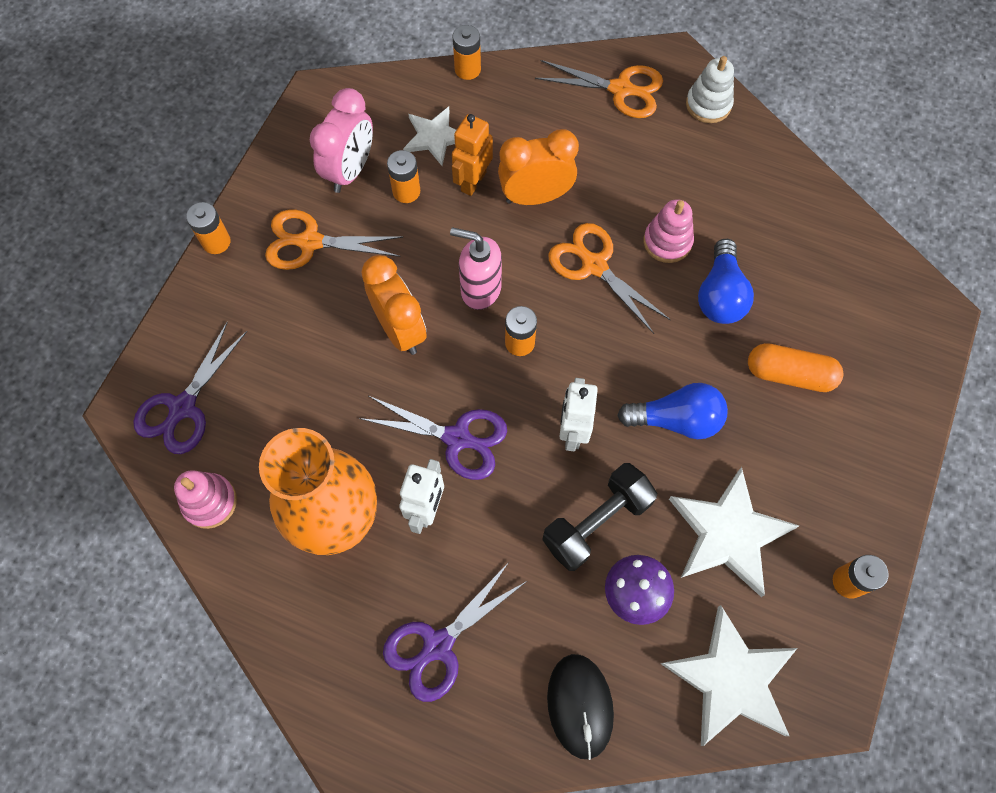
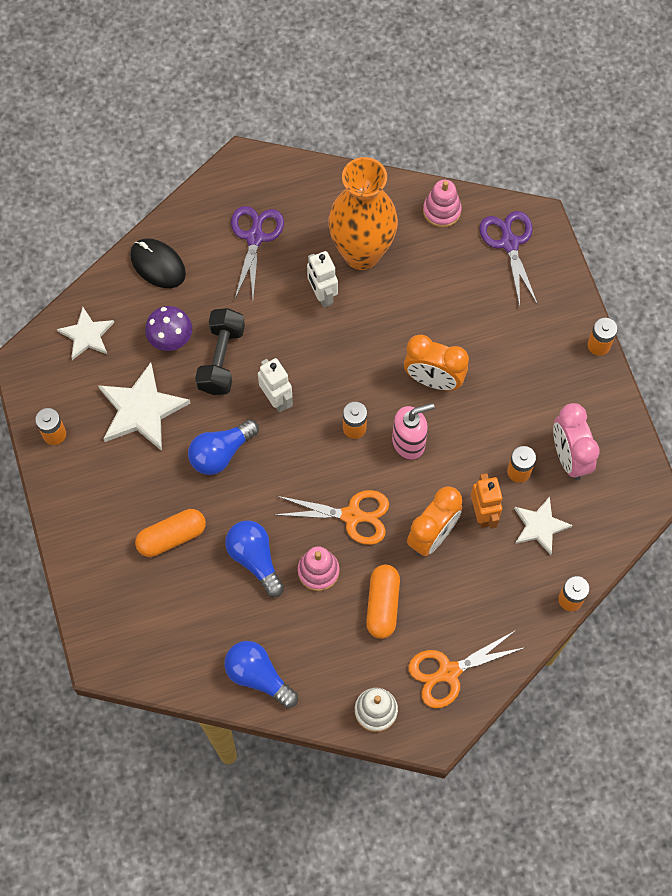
camera: 140 degrees right, 0 degrees up
(309, 242) = (543, 390): orange scissors -> none
(458, 438) = (339, 344): purple scissors -> none
(632, 175) = (382, 605): none -> orange capsule
(731, 679) = (87, 335): white star -> white star, size x0.62
(793, 197) = (258, 676): none -> blue light bulb

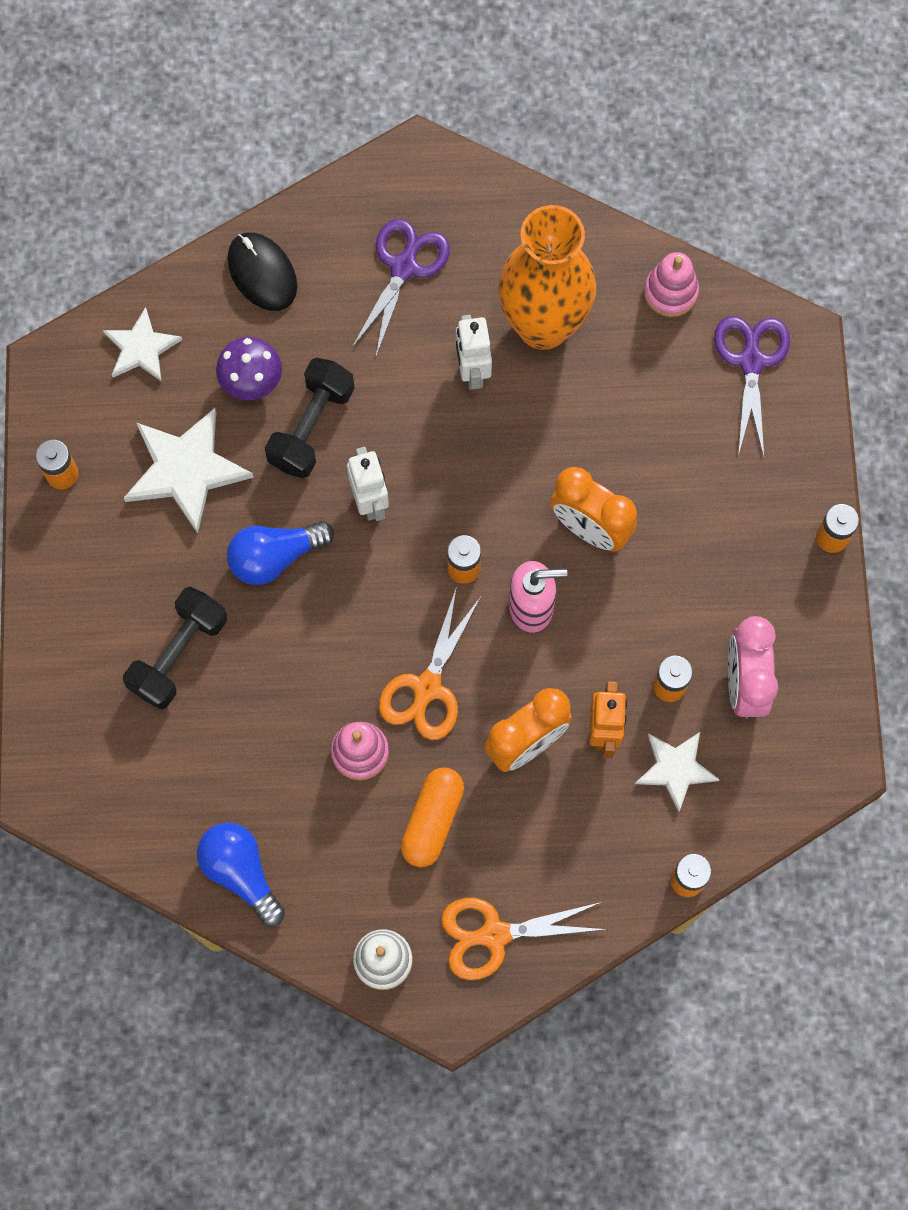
camera: 15 degrees right, 5 degrees up
(172, 537) = (179, 654): orange capsule -> black dumbbell
(255, 559) = (280, 713): blue light bulb -> none
(352, 516) = (427, 688): orange scissors -> orange scissors turned 90 degrees clockwise

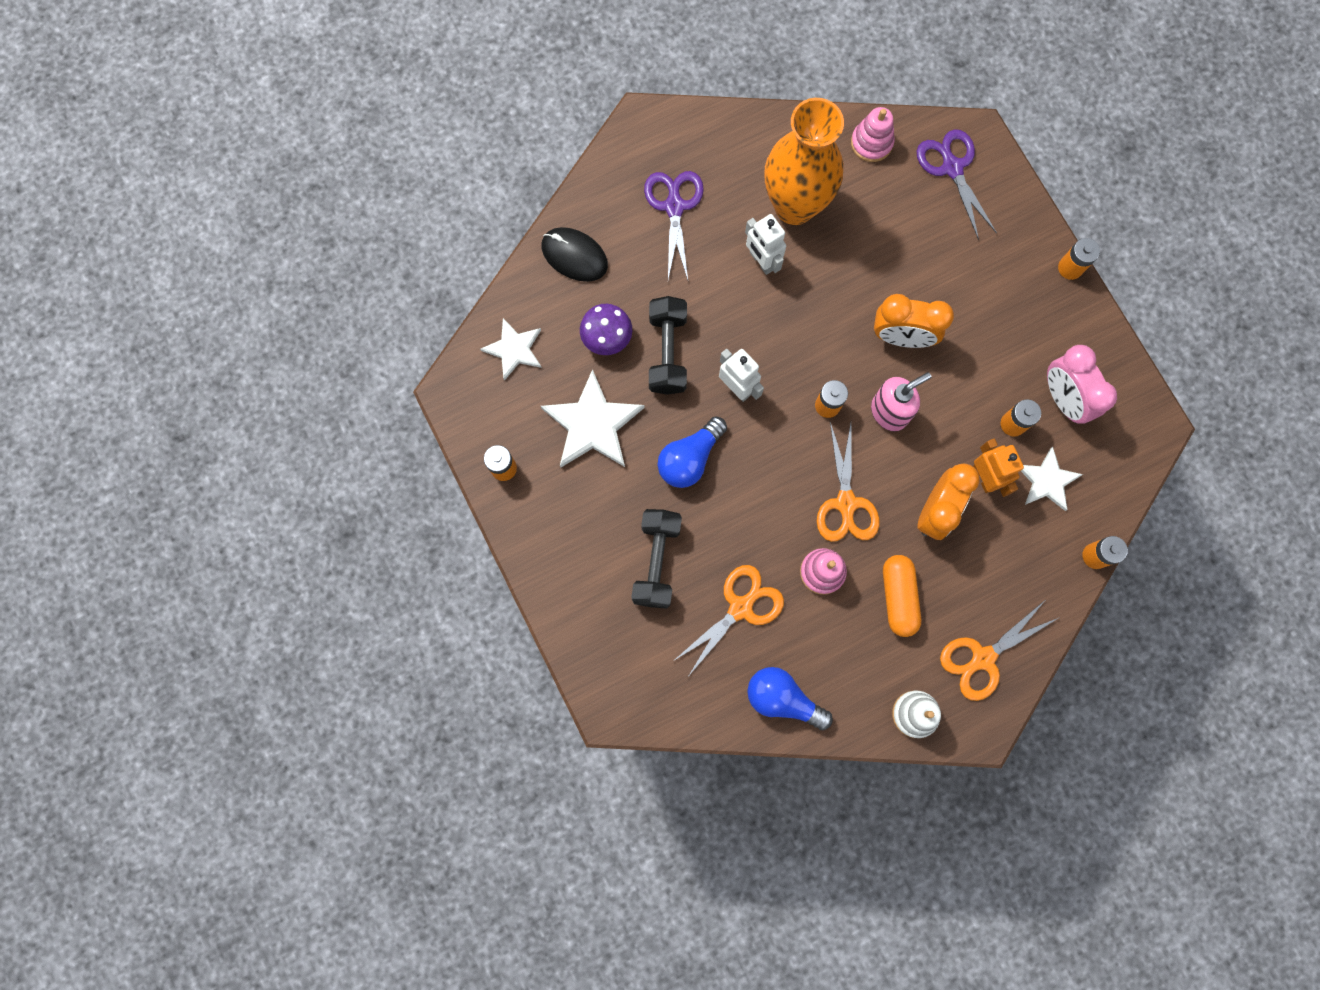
camera: 25 degrees left, 5 degrees up
(247, 749) = (741, 607): none -> orange scissors

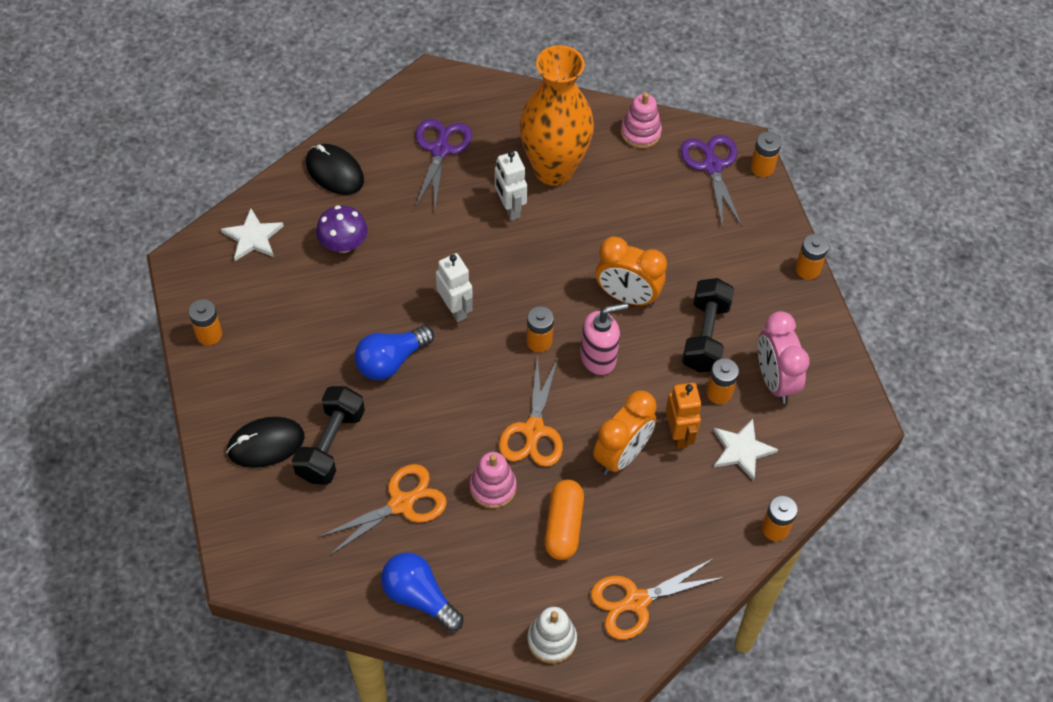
camera: 10 degrees right, 20 degrees down
(593, 424) = (306, 314): white star -> none
(594, 574) = (266, 444): none -> black mouse
(667, 352) = (397, 267): black dumbbell -> black dumbbell (705, 336)
(1002, 159) = (762, 167): none -> orange battery

